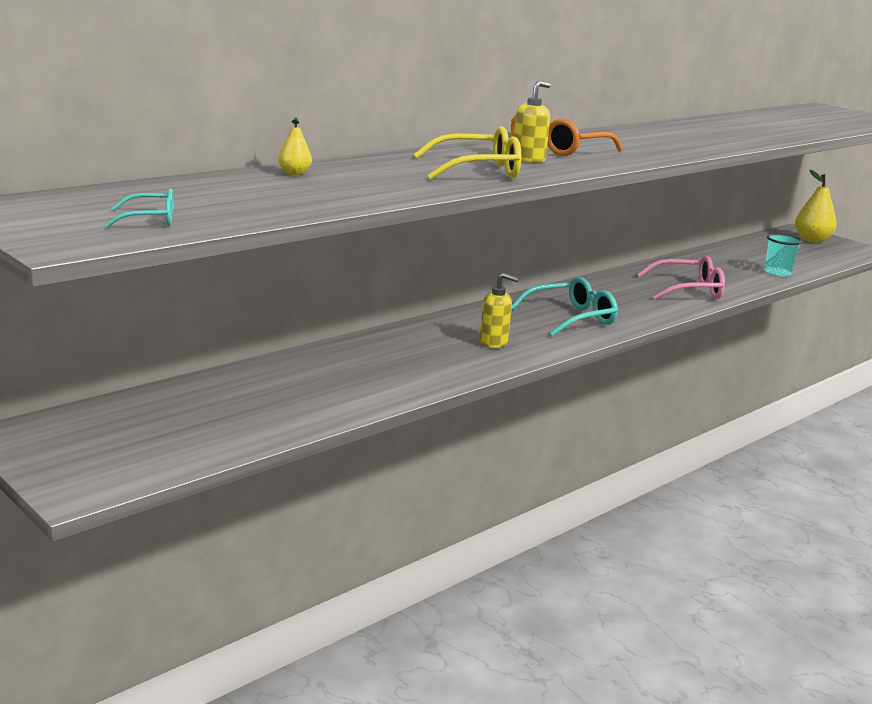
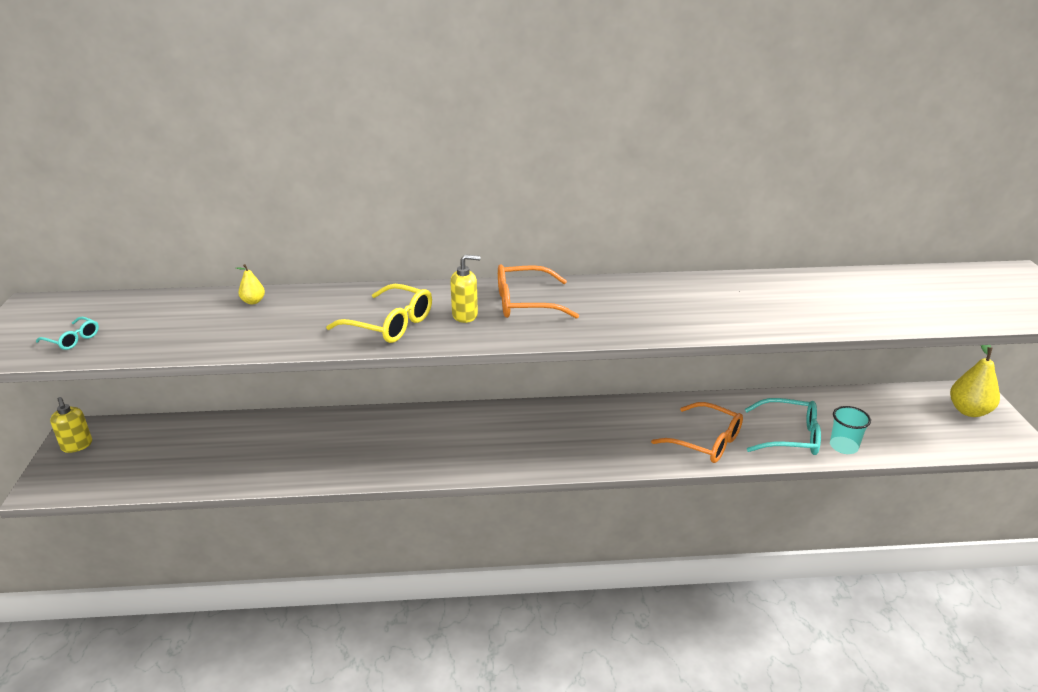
camera: 40 degrees right, 10 degrees up
(494, 343) = (443, 449): yellow soap dispenser -> yellow soap dispenser (77, 446)
(572, 318) = (545, 442): turquoise glasses -> turquoise glasses (790, 436)
(689, 290) = (706, 442): pink glasses -> orange glasses

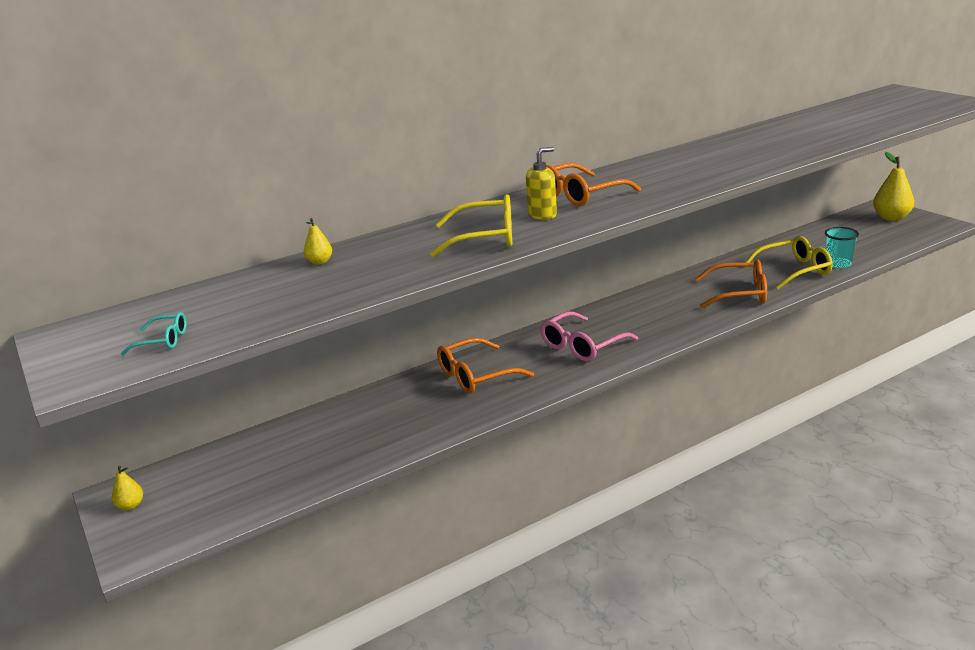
camera: 25 degrees left, 5 degrees down
(77, 446) = (131, 506): yellow soap dispenser -> yellow pear
(397, 434) = (475, 376): none -> orange glasses
(508, 440) = (581, 346): none -> pink glasses
(790, 436) = (795, 270): turquoise glasses -> yellow glasses

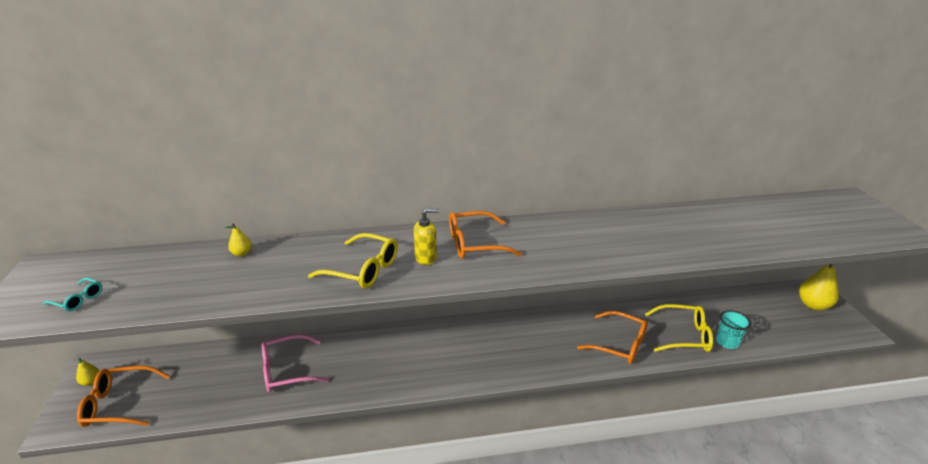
camera: 20 degrees right, 5 degrees up
(475, 376) = (369, 353): orange glasses -> orange glasses (118, 404)
(581, 346) = (461, 353): pink glasses -> pink glasses (286, 371)

